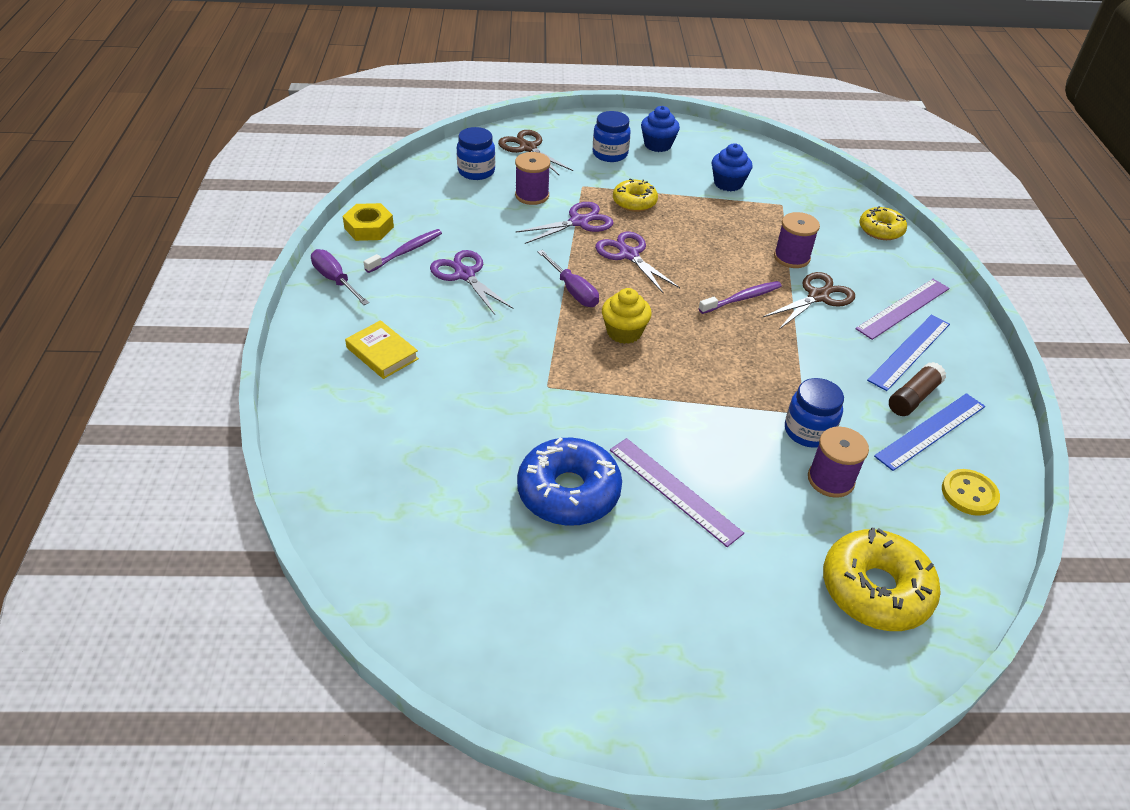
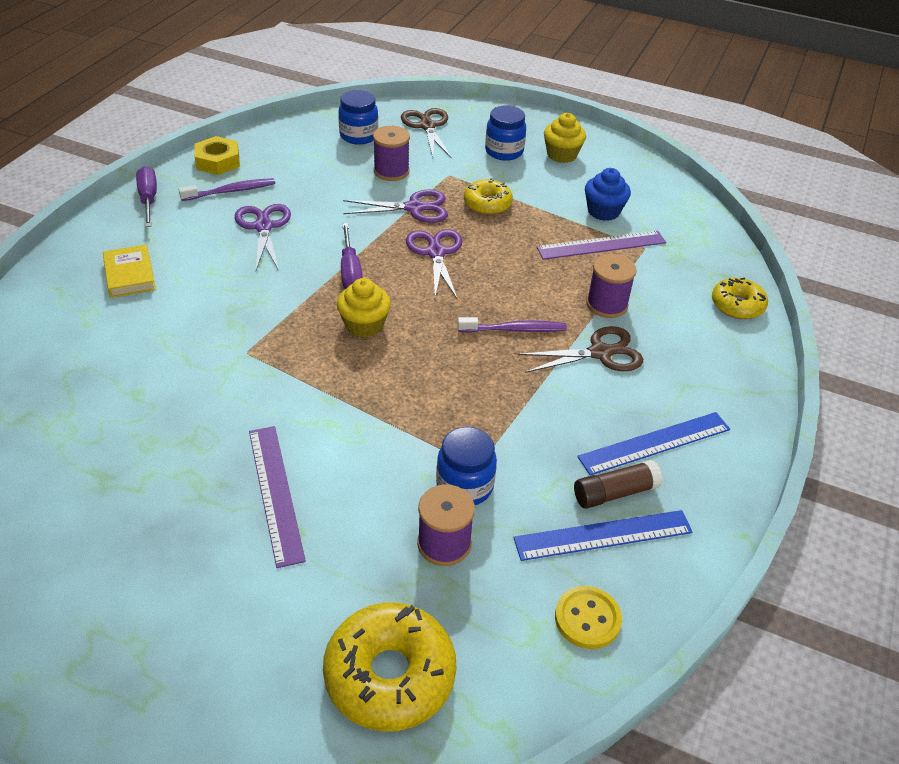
camera: 25 degrees right, 0 degrees up
(568, 492) = (177, 456): blue donut -> none
(658, 145) = (562, 155): blue cupcake -> yellow cupcake
(903, 308) = (689, 395): purple ruler -> purple ruler (601, 245)

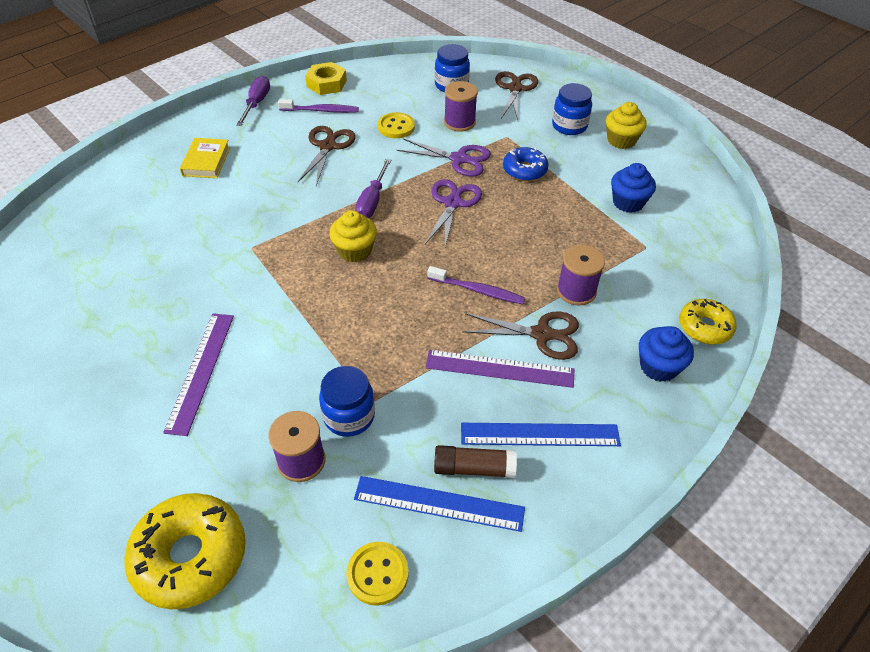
camera: 25 degrees right, 5 degrees up
(263, 227) = (327, 146): purple scissors -> brown scissors
(326, 190) = (396, 127): none -> yellow button
(487, 204) = (524, 170): yellow donut -> blue donut
(601, 245) = (606, 234): purple ruler -> purple ruler (499, 368)
(719, 351) = (658, 366): none -> blue cupcake

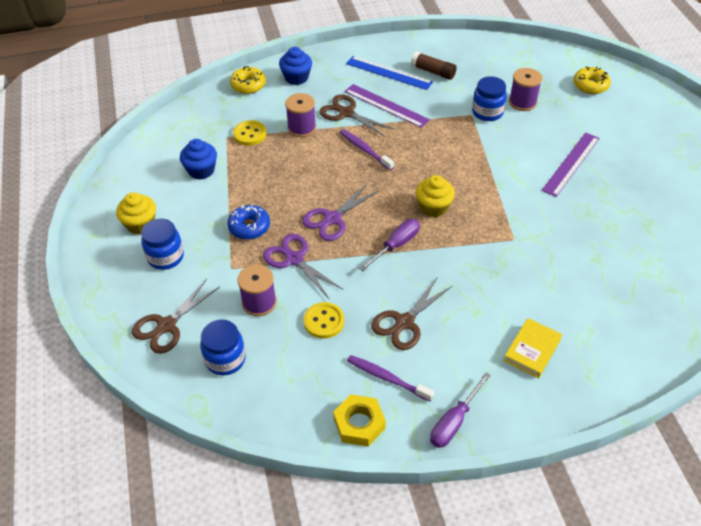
camera: 150 degrees left, 0 degrees up
(190, 556) = (590, 85): yellow donut -> yellow donut, size x0.61
(377, 574) = (502, 54): yellow button -> yellow button (250, 134)
(439, 503) = (459, 66): blue ruler -> none

